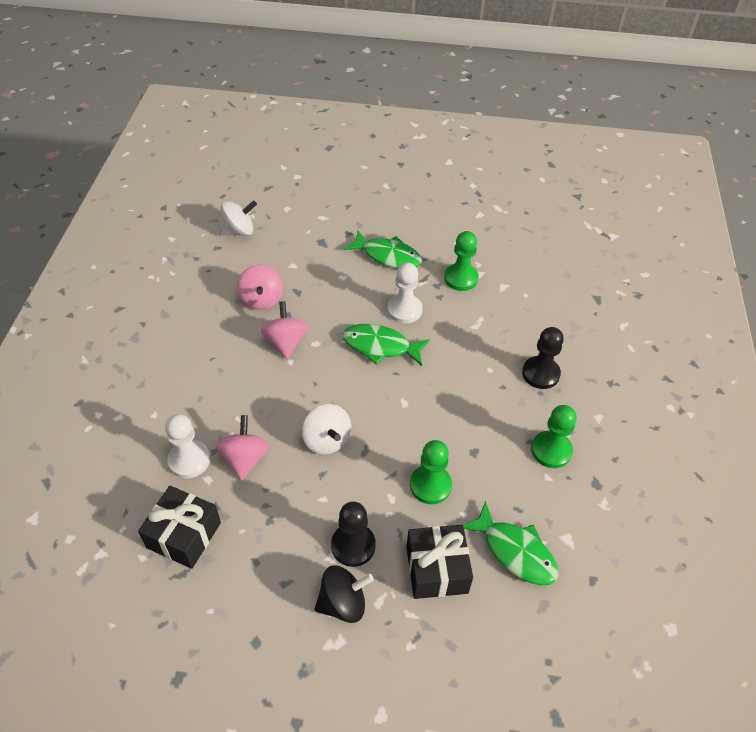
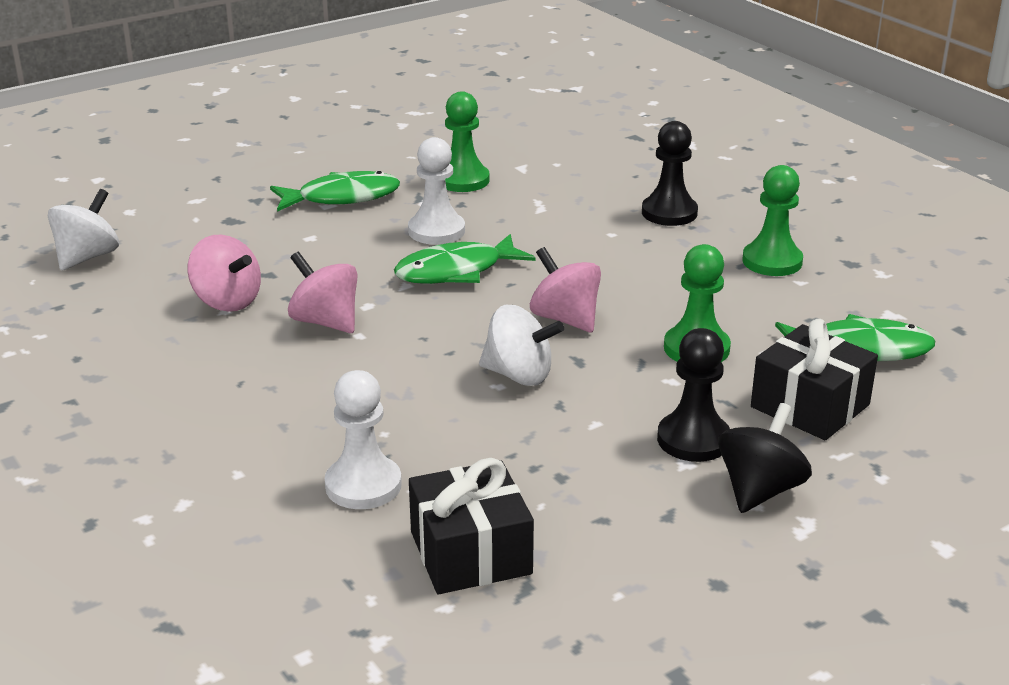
camera: 40 degrees left, 20 degrees down
(245, 459) = (440, 443): pink spinning top -> pink spinning top (565, 319)

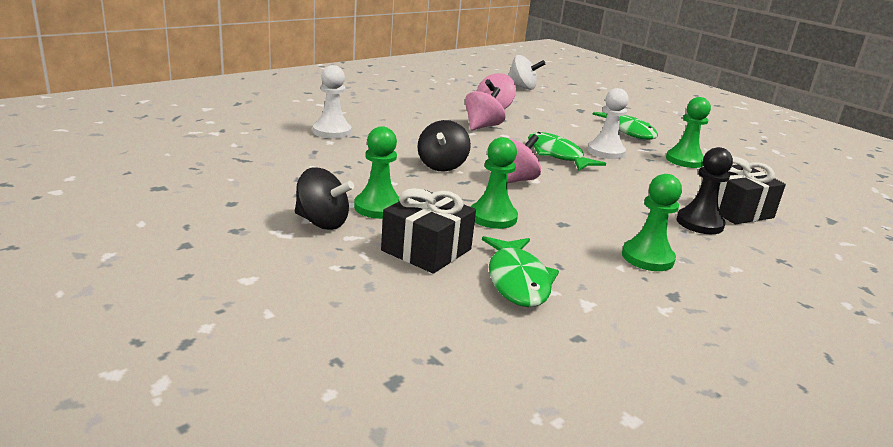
camera: 80 degrees right, 5 degrees down
(470, 553) = (273, 150): black gift -> black gift (734, 210)
(519, 375) = (442, 166): white spinning top -> black spinning top
(693, 440) = (378, 207): black pawn -> green pawn

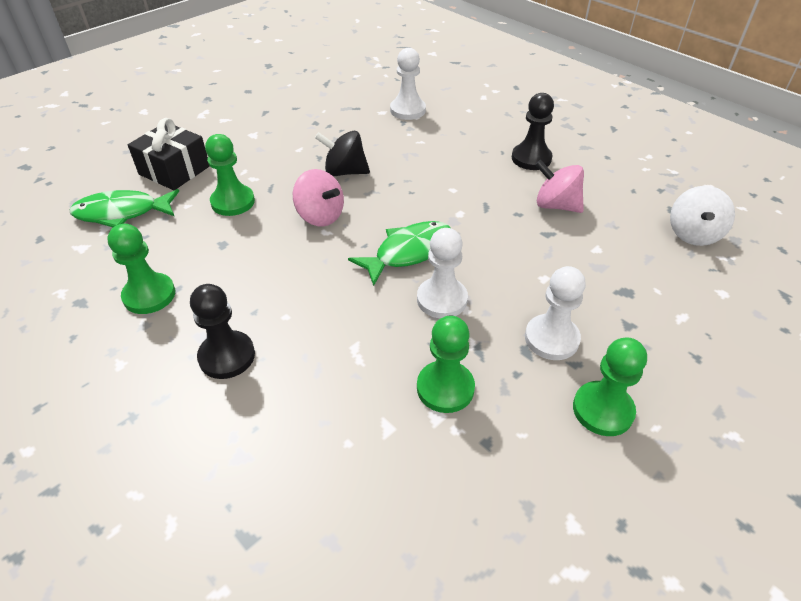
camera: 90 degrees right, 20 degrees up
(322, 222) = (218, 125): black spinning top -> none
(378, 207) = (246, 145): green pawn -> green pawn (602, 410)
(430, 106) = (531, 158): none -> black pawn
(482, 126) = (479, 196): pink spinning top -> none
(629, 131) = (551, 339): green fish -> white pawn
(734, 210) = (270, 406): black gift -> none

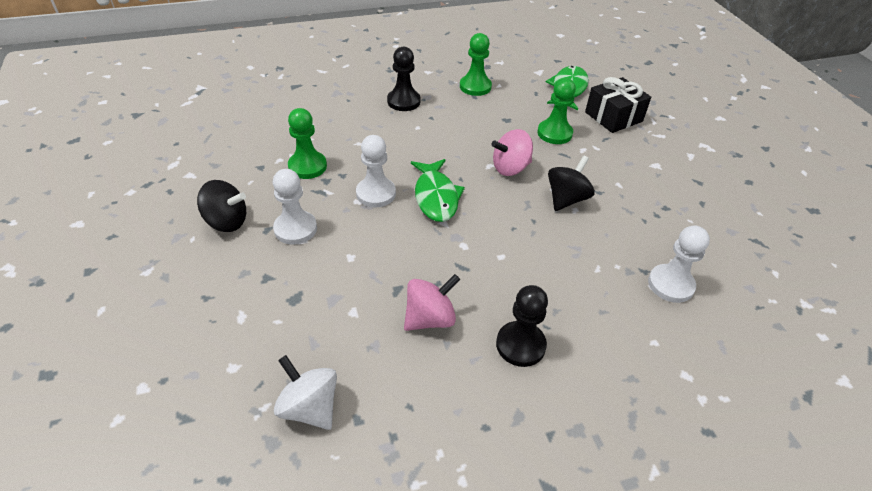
camera: 115 degrees right, 0 degrees up
(602, 410) = (227, 222): green pawn -> black spinning top

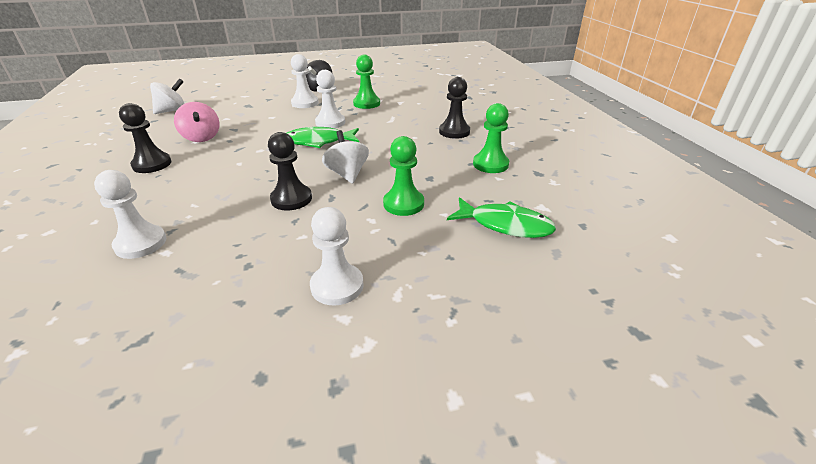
camera: 95 degrees right, 10 degrees down
(510, 168) = (347, 174): pink spinning top -> white spinning top
(566, 199) = (291, 199): black spinning top -> black pawn
(613, 117) = (442, 255): black gift -> none
(665, 160) = (337, 286): none -> white pawn

